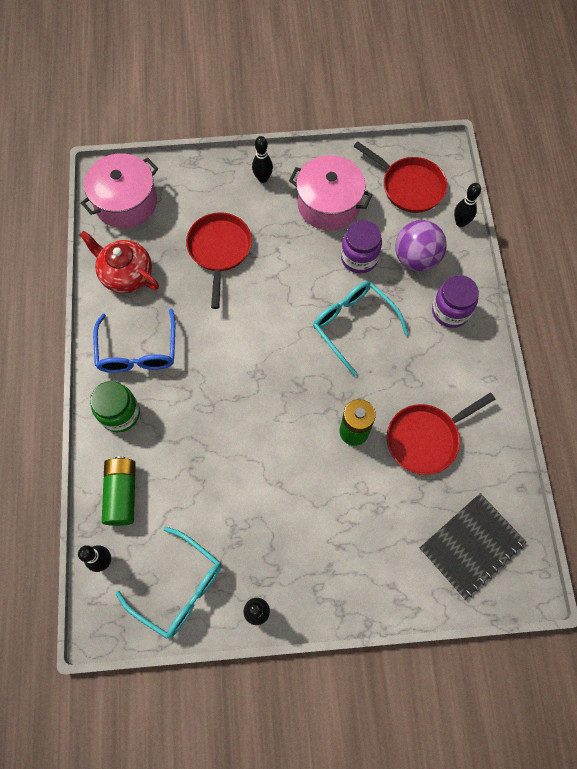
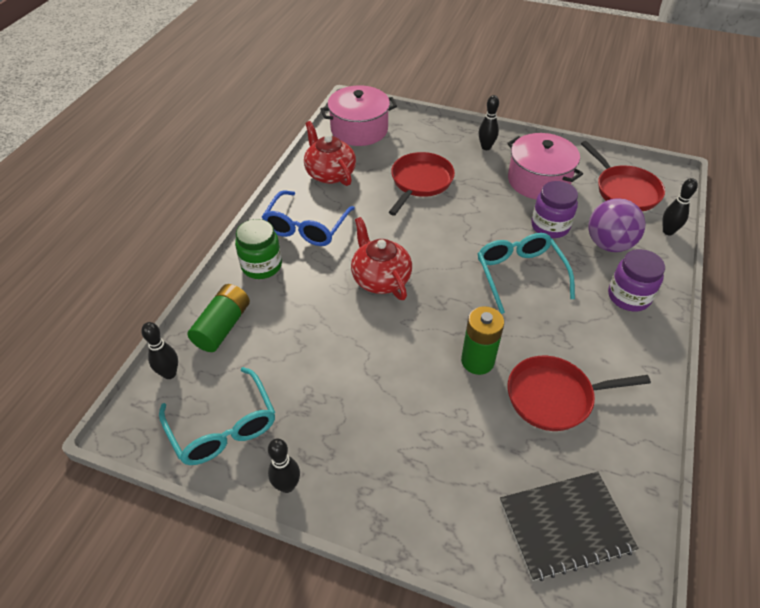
camera: 25 degrees right, 20 degrees down
(235, 381) = (380, 278): none -> red teapot

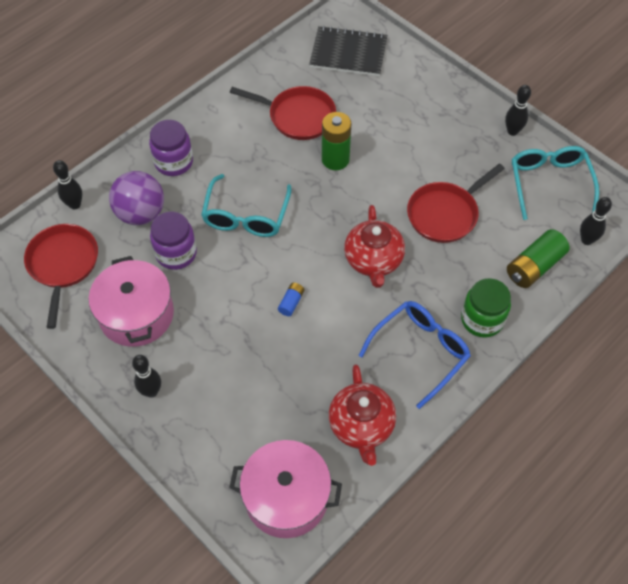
camera: 155 degrees left, 10 degrees up
(420, 182) = (265, 366): red pan -> red pan (445, 214)
(430, 225) = (291, 302): none -> blue battery

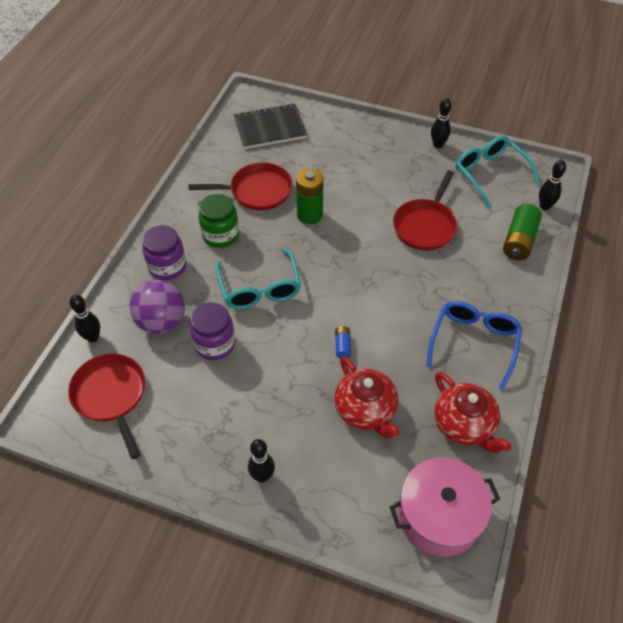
camera: 25 degrees left, 5 degrees down
(136, 314) = (208, 412): pink pot -> none
(373, 260) = (390, 284): red teapot -> red teapot (366, 410)
(482, 319) = (506, 297): green jar -> green jar (220, 235)

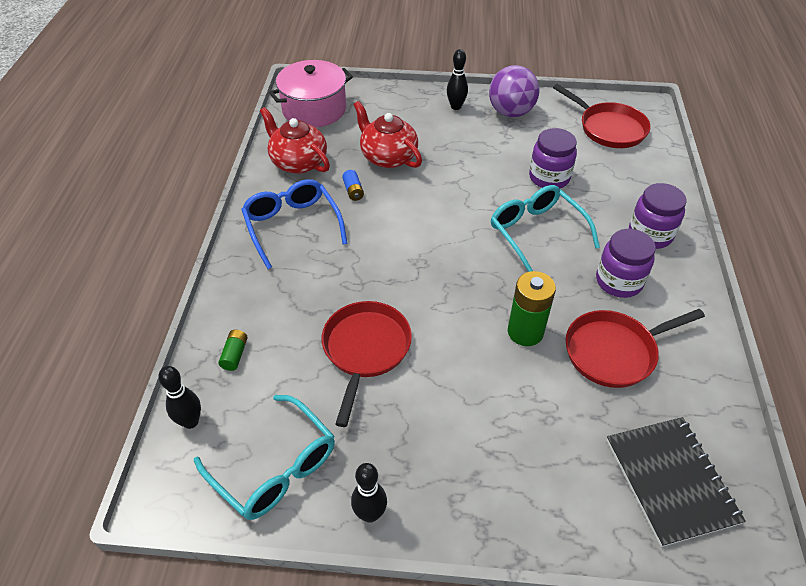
camera: 165 degrees right, 5 degrees down
(93, 337) = (664, 162): black bowling pin -> none
(161, 322) = (612, 185): purple ball -> purple ball (511, 112)
(220, 235) = (619, 281): green jar -> purple jar
(270, 128) = (670, 480): black notebook -> black notebook turned 75 degrees counterclockwise
(342, 346) = (426, 198): blue battery -> blue battery (353, 191)
(474, 342) = (292, 226): blue glasses -> blue glasses turned 150 degrees clockwise
(519, 241) = (235, 355): green battery -> green battery, size x0.51

